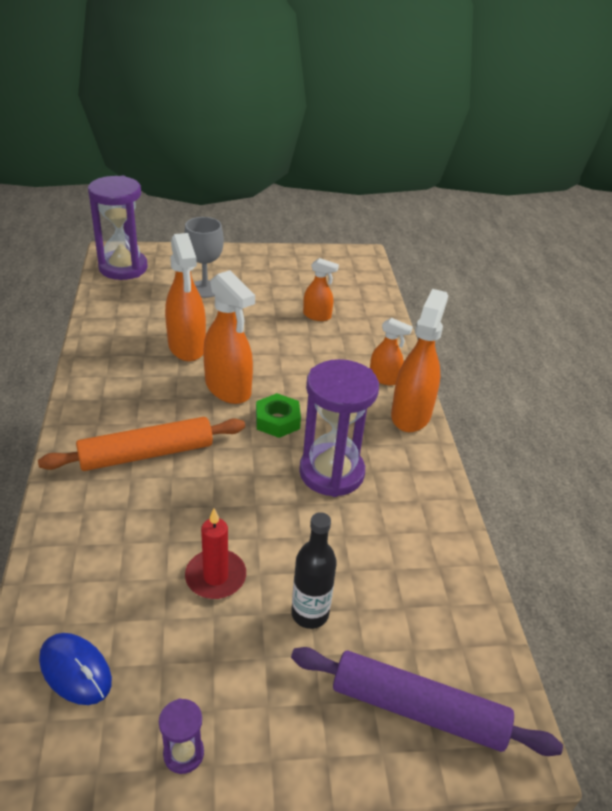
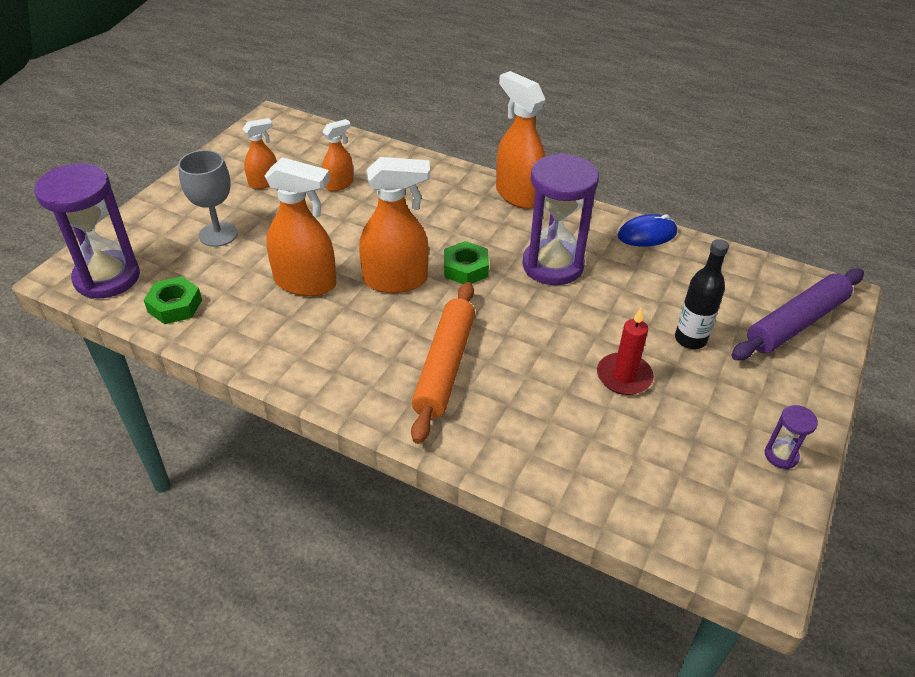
camera: 55 degrees left, 5 degrees up
(75, 670) = (675, 496): blue mouse -> blue mouse (647, 234)
(117, 303) = (175, 306): none -> green nut
(384, 378) = (462, 187): orange spray bottle -> orange spray bottle (264, 183)

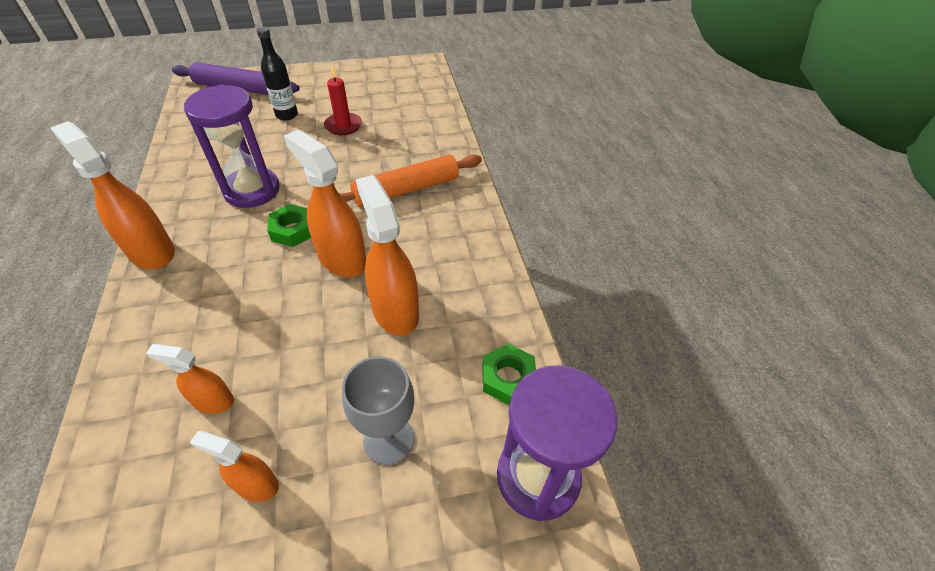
camera: 130 degrees left, 5 degrees up
(518, 195) = (151, 252): orange spray bottle -> orange spray bottle turned 120 degrees clockwise
(647, 234) = (173, 163): blue mouse -> none
(781, 455) = (353, 72): purple hourglass -> none

